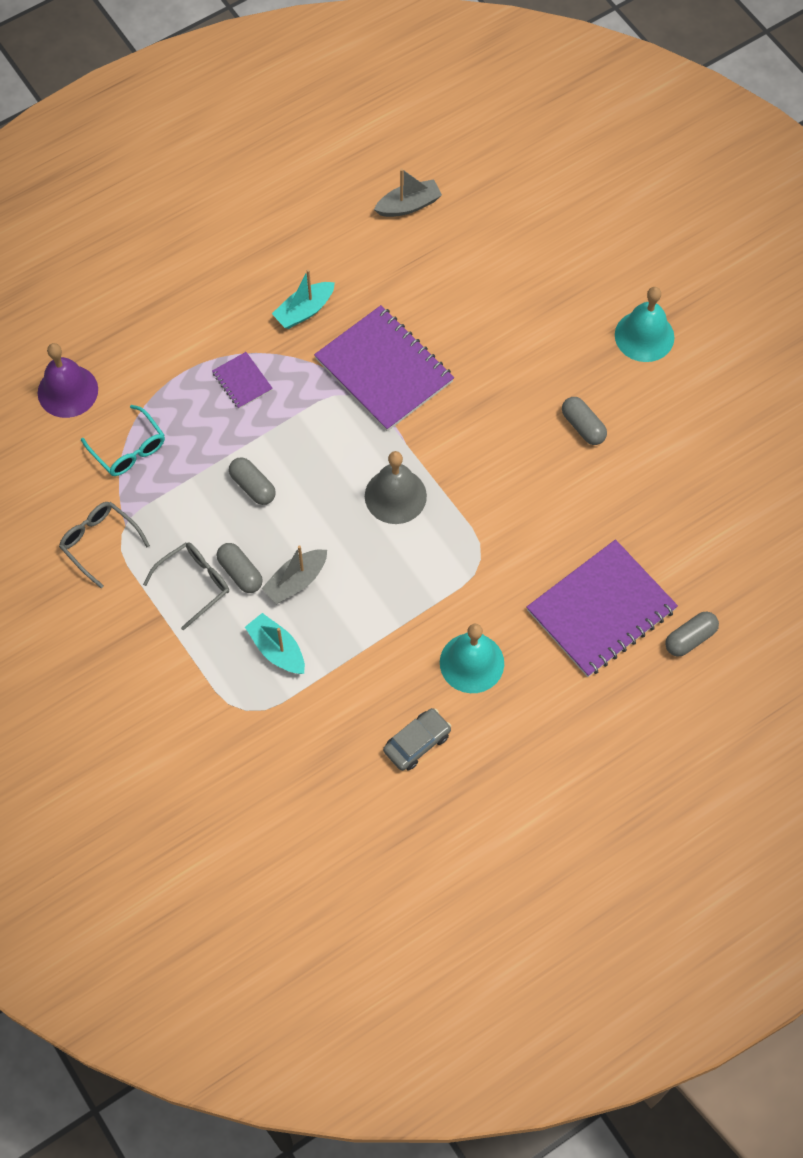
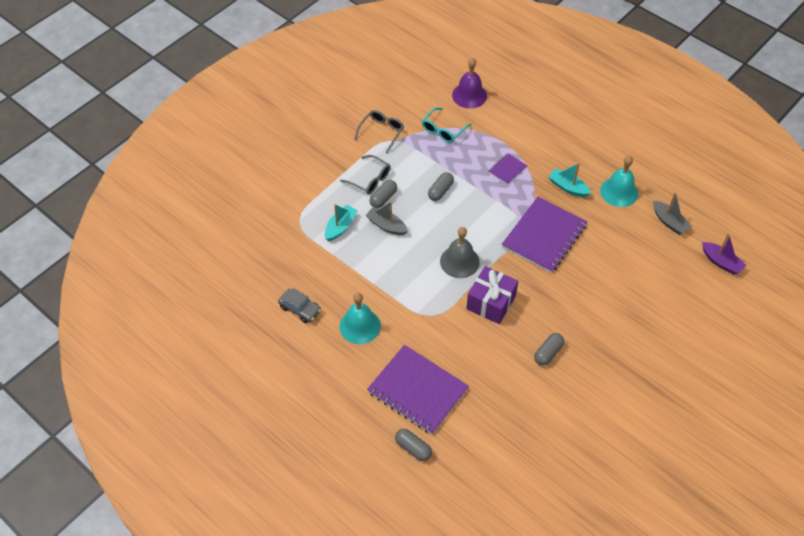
camera: 75 degrees right, 10 degrees down
(480, 474) = (491, 302): none -> purple gift
(494, 169) = (721, 262): none -> purple boat
(644, 336) = (633, 376): turquoise bell -> turquoise bell (619, 192)

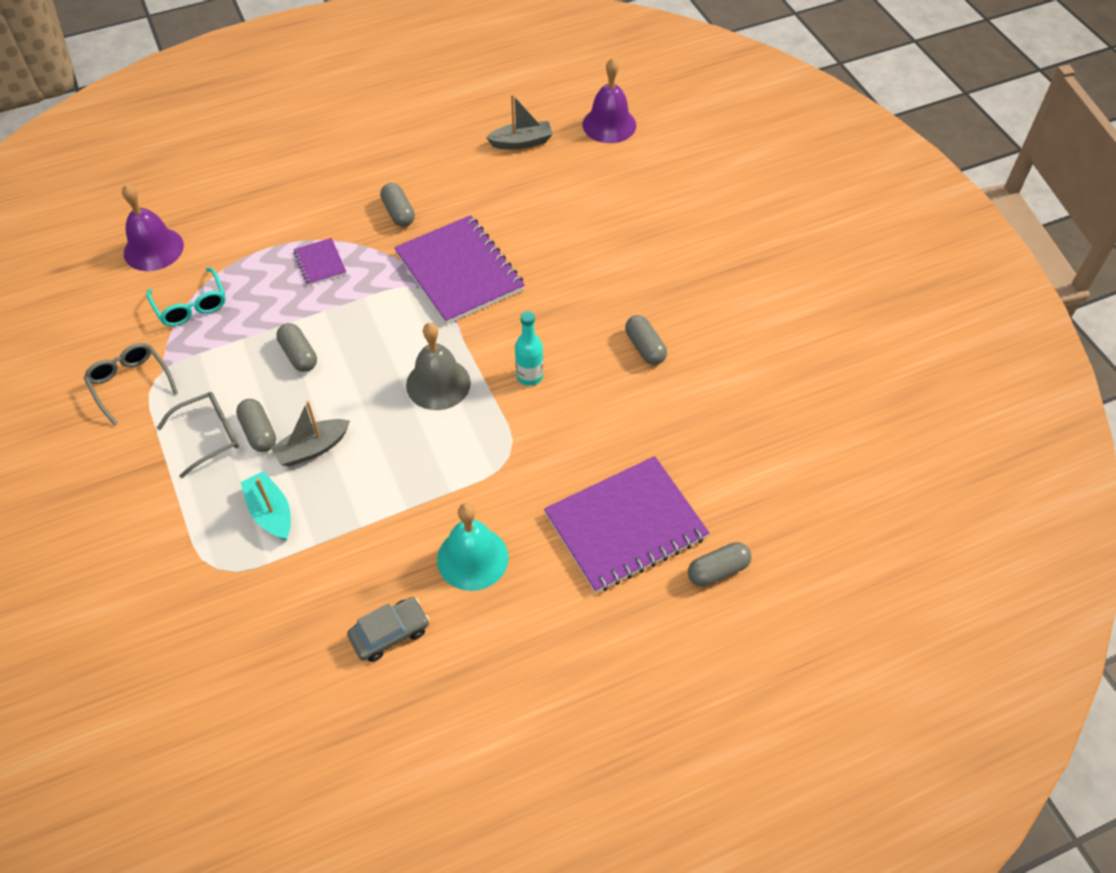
camera: 65 degrees left, 0 degrees up
(491, 302) = (529, 376): purple gift -> turquoise bottle
(568, 187) = (398, 213): turquoise boat -> grey capsule
(619, 192) = (443, 167): turquoise bell -> none
(721, 262) = (609, 124): purple boat -> purple bell

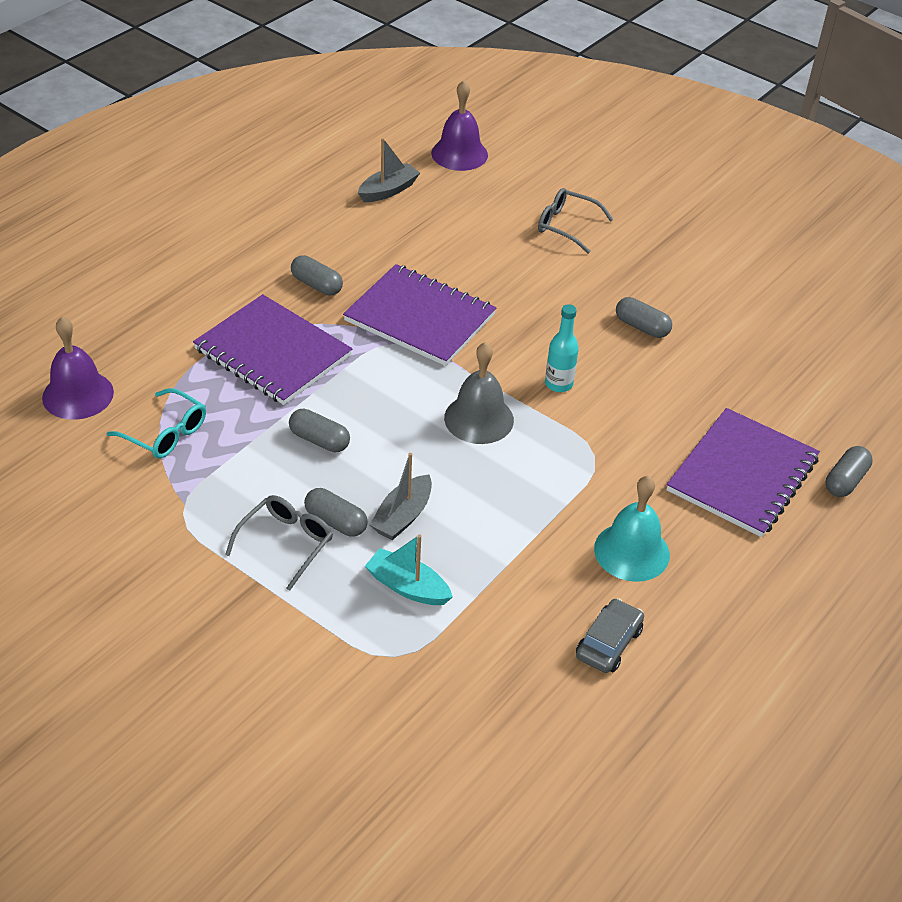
camera: 30 degrees left, 10 degrees down
(130, 384) = (159, 526): grey glasses -> grey glasses (566, 226)
(320, 263) = (273, 352): purple notebook -> purple notebook, size x2.20

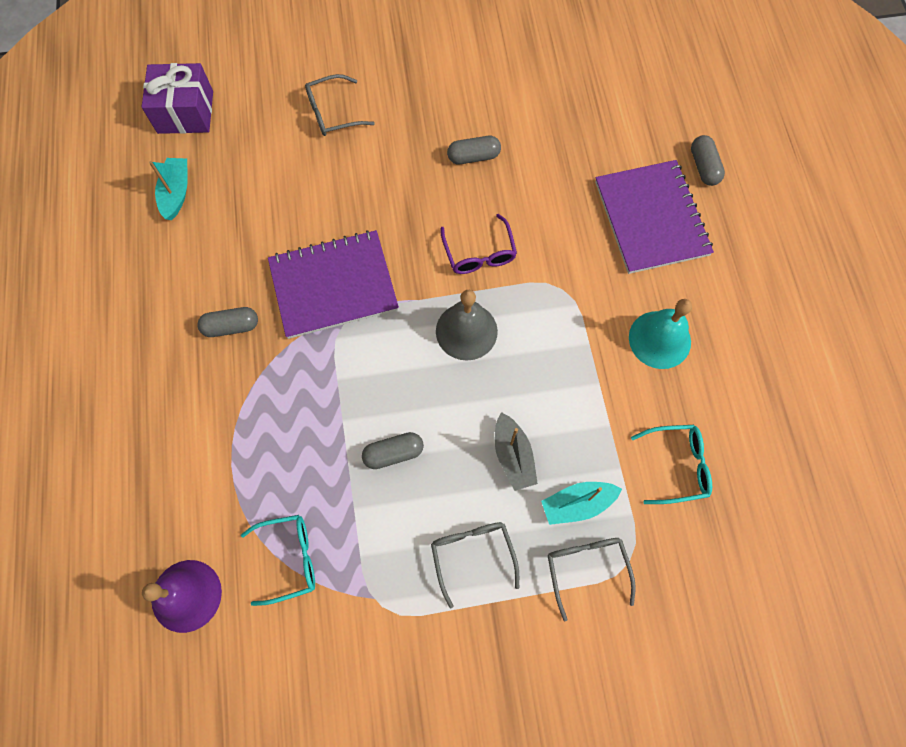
camera: 45 degrees left, 25 degrees up
(273, 352) = (274, 415): purple notebook -> none
(336, 522) = (481, 504): grey capsule -> none
(355, 629) = (586, 568): none -> grey glasses
(388, 190) = (176, 193): grey boat -> turquoise boat
(459, 154) = (185, 112): purple bell -> purple gift
(524, 637) = (677, 466): none -> turquoise glasses
(558, 384) = (479, 253): turquoise bottle -> purple glasses
(608, 643) = (720, 418): grey car -> none

